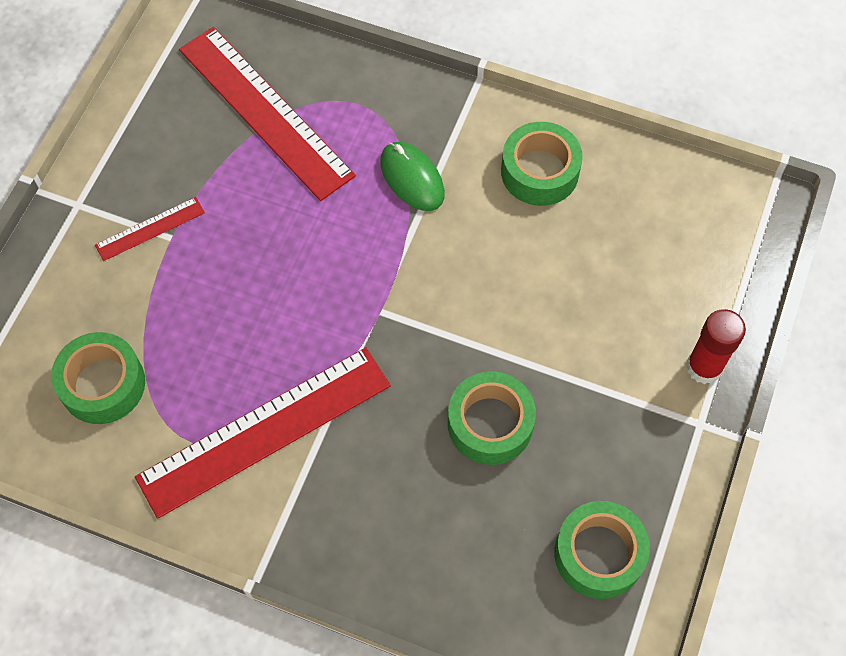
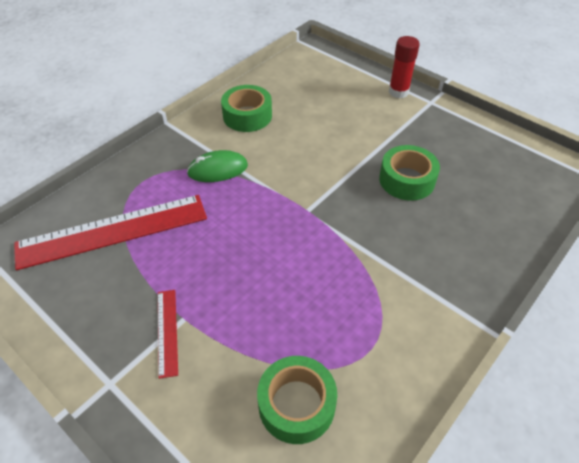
camera: 70 degrees left, 15 degrees down
(265, 431) = (376, 298): red ruler -> none
(599, 554) = (501, 158): green tape -> none

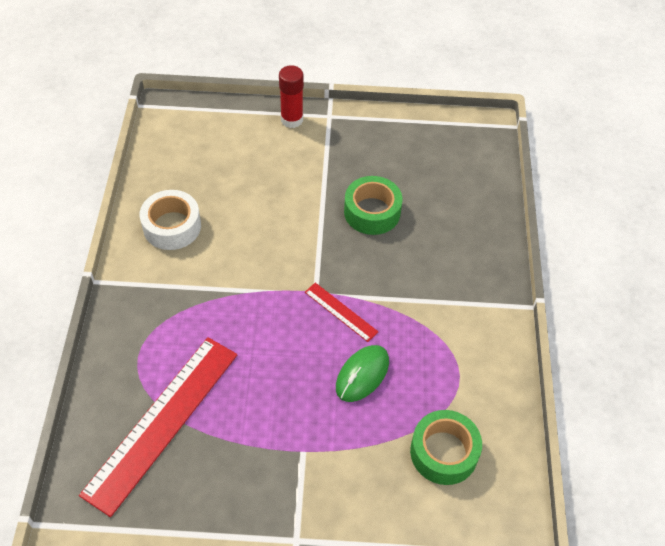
camera: 40 degrees left, 5 degrees up
(167, 331) = (300, 470): red ruler -> red ruler (341, 312)
(218, 169) = (199, 301): green mouse -> green mouse (362, 374)
(247, 116) = (172, 226): green tape -> white tape

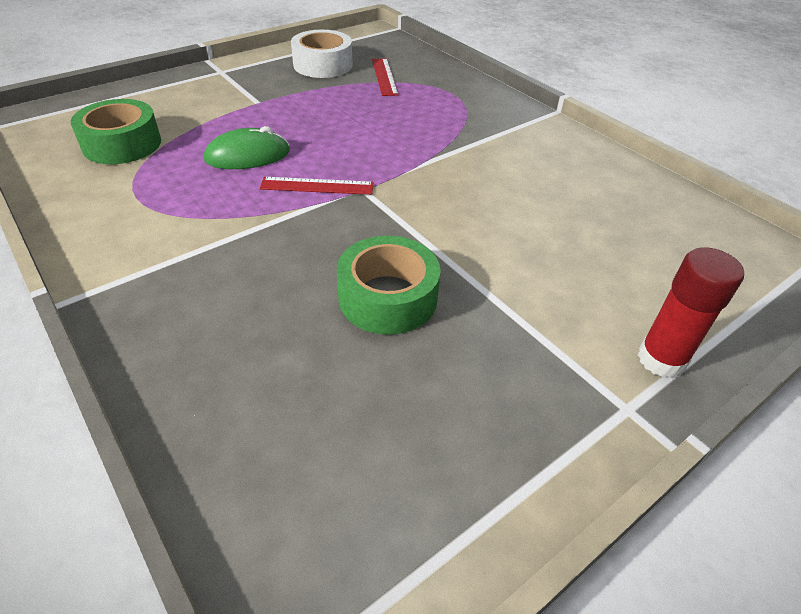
camera: 140 degrees right, 10 degrees down
(162, 422) = (384, 76): red ruler -> red ruler, size x0.45
(172, 226) = (571, 168): white tape -> white tape (323, 65)
(362, 374) = (247, 156): green mouse -> green mouse turned 75 degrees clockwise

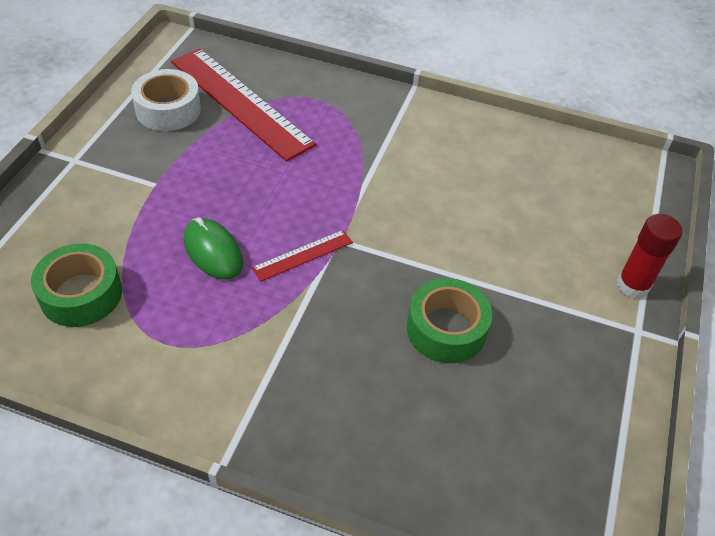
camera: 35 degrees left, 5 degrees up
(247, 156) = (213, 251): green mouse -> green mouse turned 75 degrees counterclockwise
(384, 76) = (240, 102): red ruler -> red ruler, size x2.21

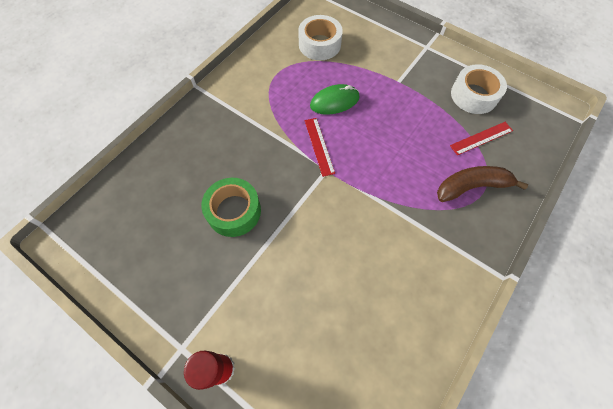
camera: 110 degrees right, 15 degrees up
(81, 294) = (319, 44): green tape -> white tape
(240, 102) = (481, 138): red ruler -> red ruler, size x0.45
(315, 108) = (471, 186): none -> brown banana

